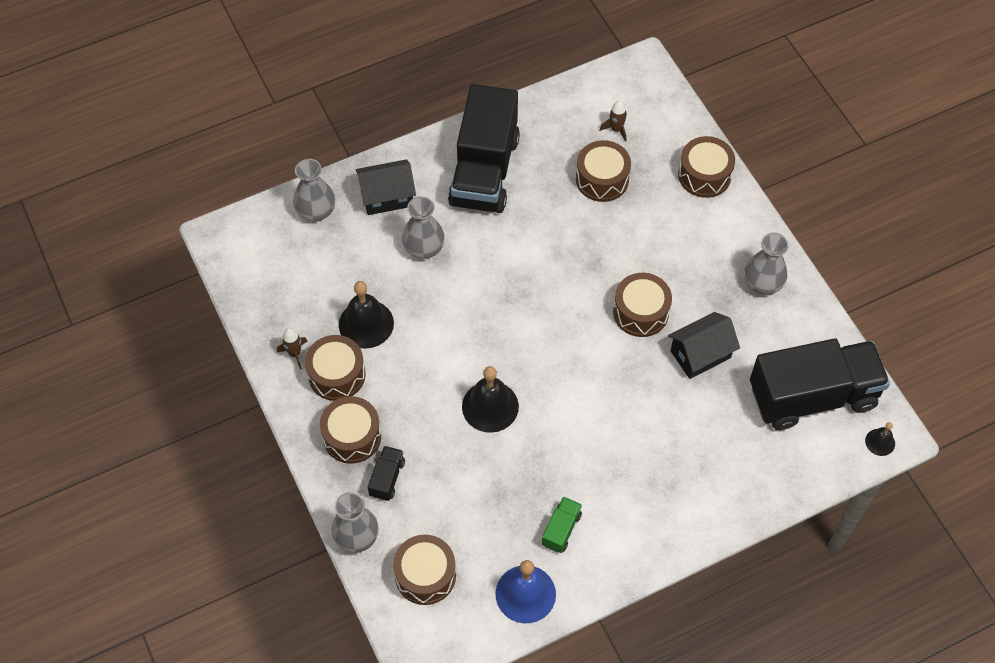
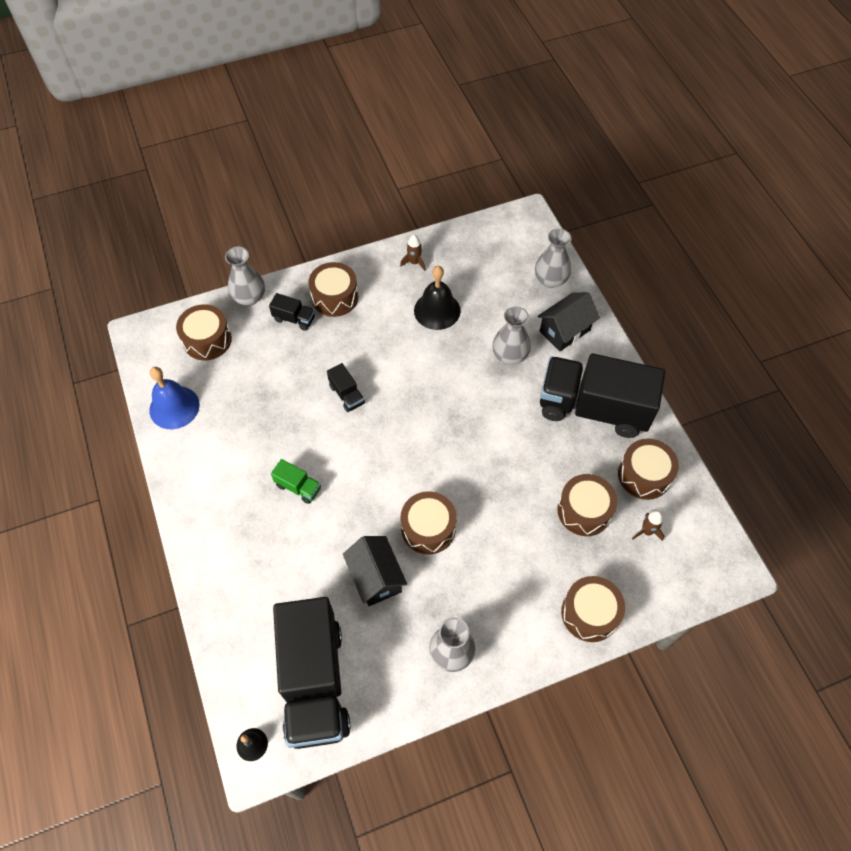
camera: 95 degrees right, 0 degrees up
(337, 375) = (391, 289): brown drum -> brown drum (644, 475)
(387, 197) = (564, 330): black house -> black house turned 60 degrees clockwise
(490, 406) = (347, 394): black bell -> black truck
(561, 529) = (223, 438): green truck -> green truck (298, 487)

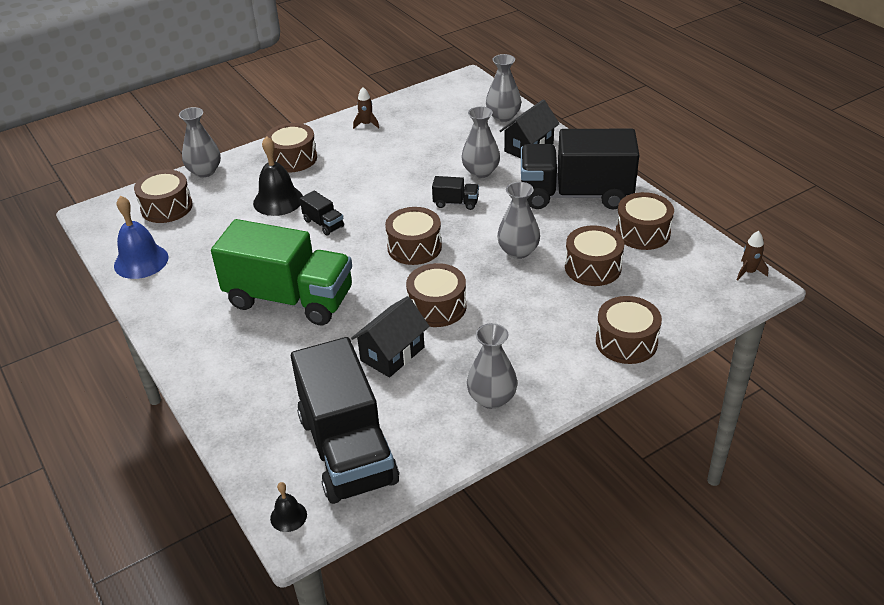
camera: 10 degrees left, 20 degrees down
(294, 319) = (255, 179): black truck -> black truck (456, 203)
(298, 487) = (290, 299): green truck -> green truck, size x2.50
(376, 577) = (392, 354): black house -> black house turned 75 degrees clockwise
(424, 445) = (414, 247): none -> brown drum
(437, 310) = (398, 152): black bell -> black bell (278, 200)
(519, 473) = (518, 251): none -> grey vase
(646, 531) = (661, 271): brown rocket -> brown rocket (748, 272)

